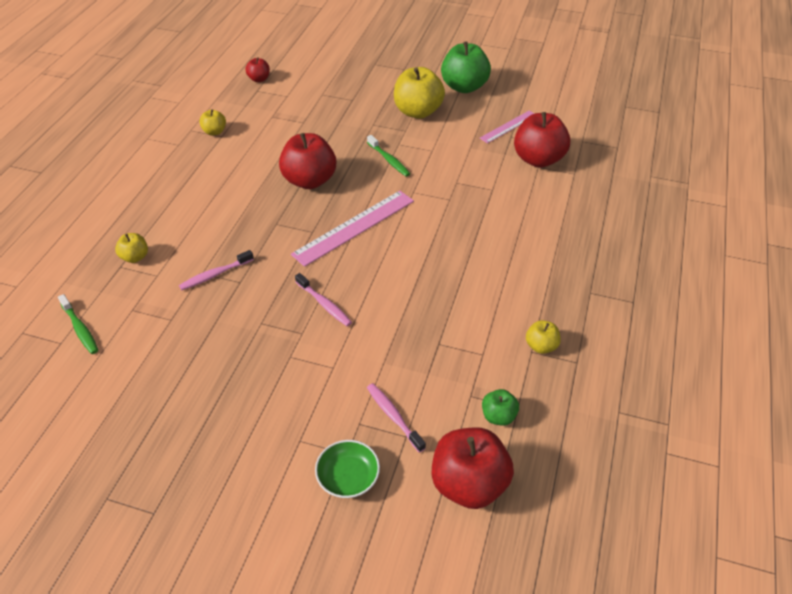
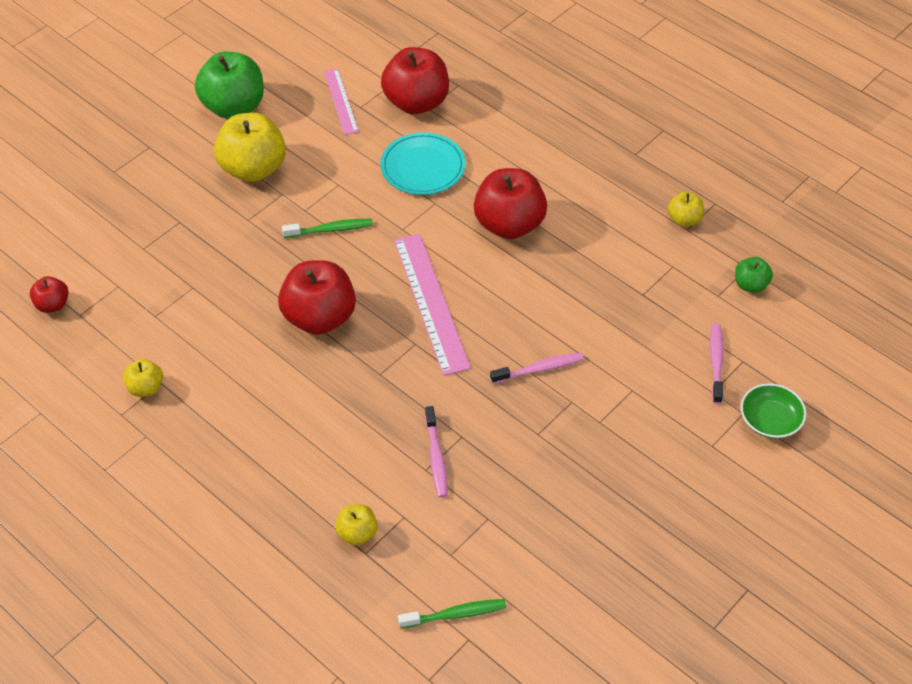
camera: 65 degrees left, 5 degrees up
(393, 416) = (716, 362): pink toothbrush -> pink toothbrush turned 105 degrees clockwise
(469, 484) = (813, 335): red apple -> red apple (509, 224)
(479, 182) = (423, 167): none -> turquoise plate

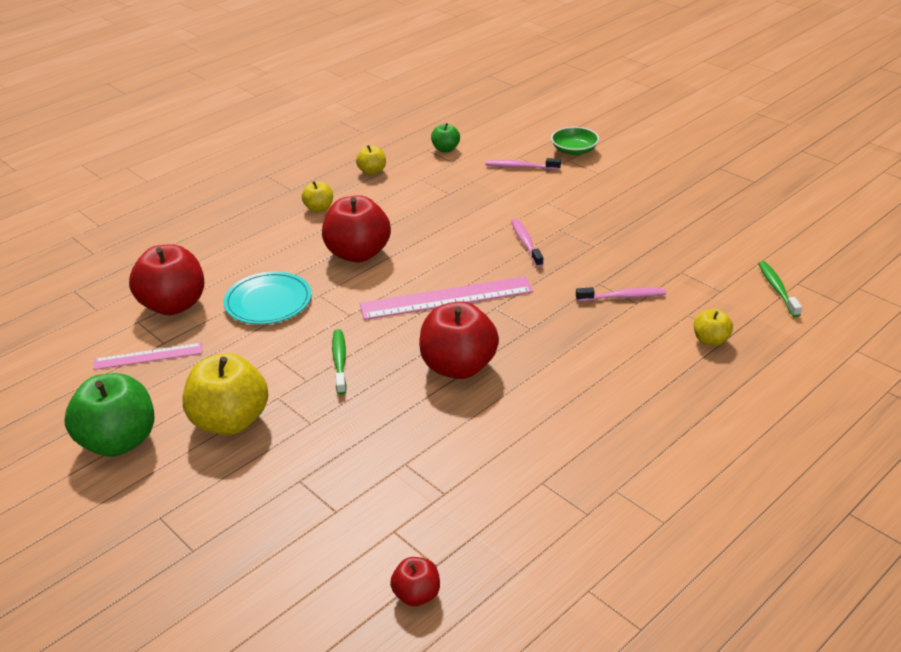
camera: 85 degrees left, 15 degrees down
(145, 388) = (550, 494): yellow apple -> yellow apple (319, 208)

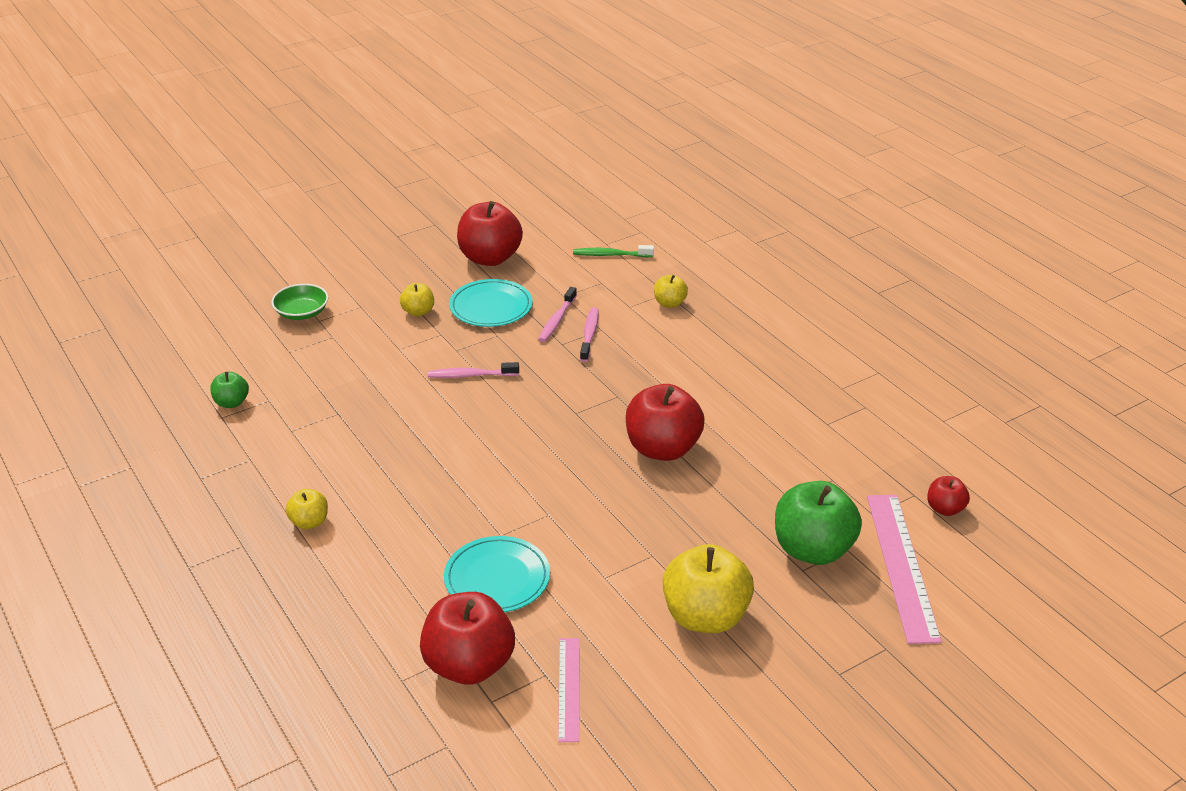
camera: 80 degrees left, 0 degrees up
(119, 441) = (718, 710): green apple -> green apple (812, 550)
(339, 361) = (628, 528): green toothbrush -> none
(358, 254) = (431, 497): red apple -> red apple (490, 258)
(372, 171) = (246, 468): yellow apple -> yellow apple (418, 312)
(446, 298) = (547, 442): pink ruler -> pink ruler (902, 565)
(520, 167) = (313, 354): pink toothbrush -> pink toothbrush (557, 320)
(636, 235) = (491, 307): none -> turquoise plate

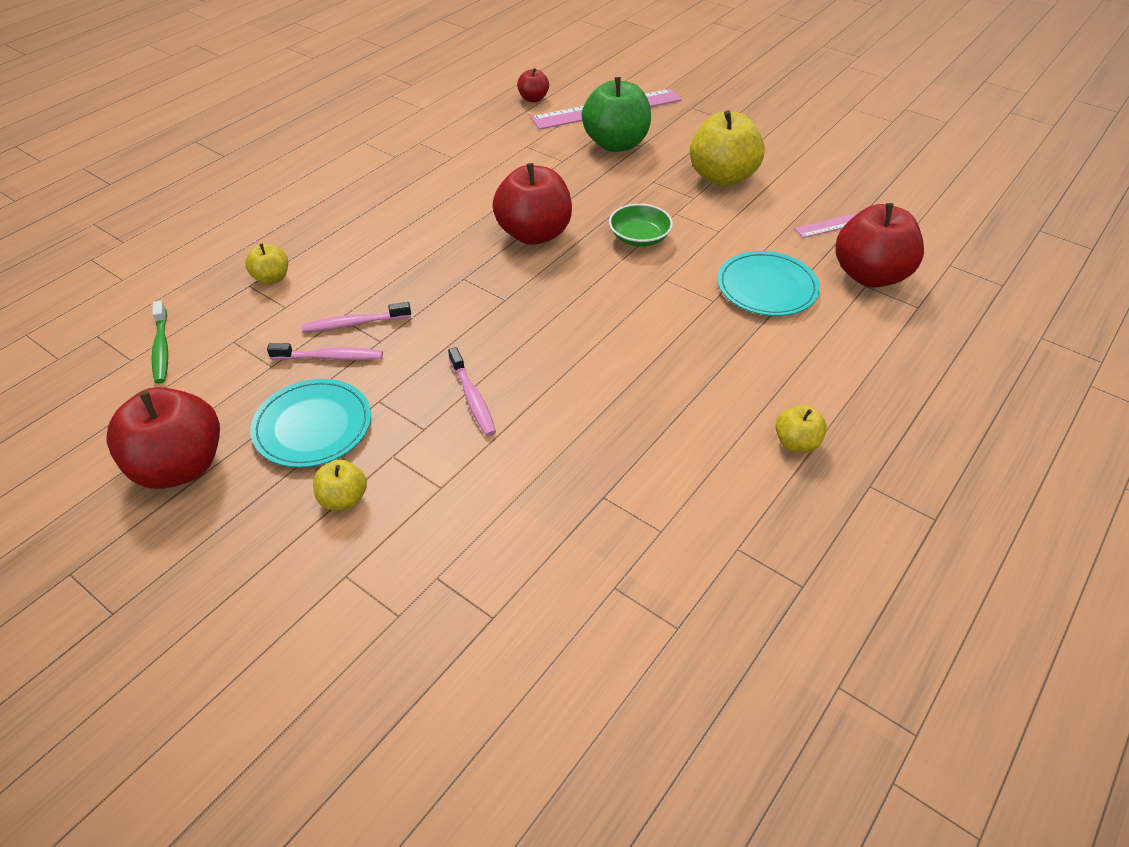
camera: 110 degrees left, 10 degrees up
(231, 403) = (642, 632): green apple -> none
(302, 312) = (382, 650): green bowl -> green bowl (639, 237)

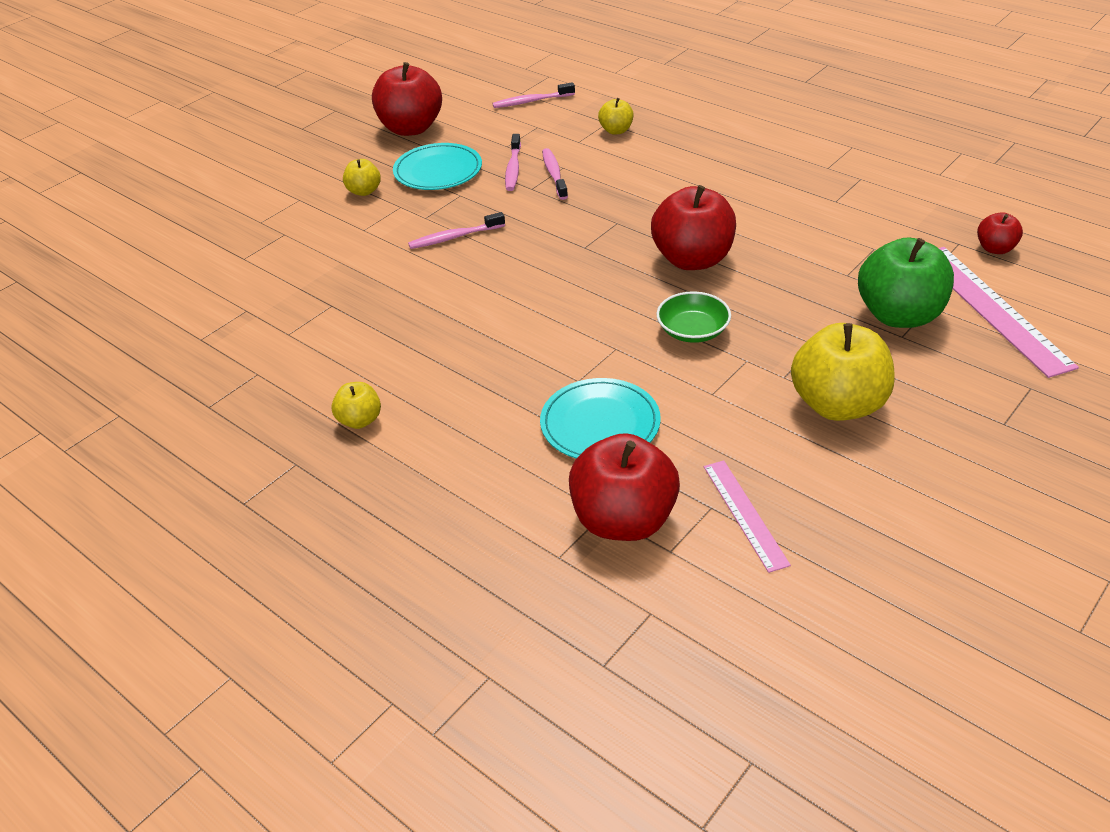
camera: 95 degrees right, 5 degrees down
(161, 348) = (531, 101): green toothbrush -> pink toothbrush

